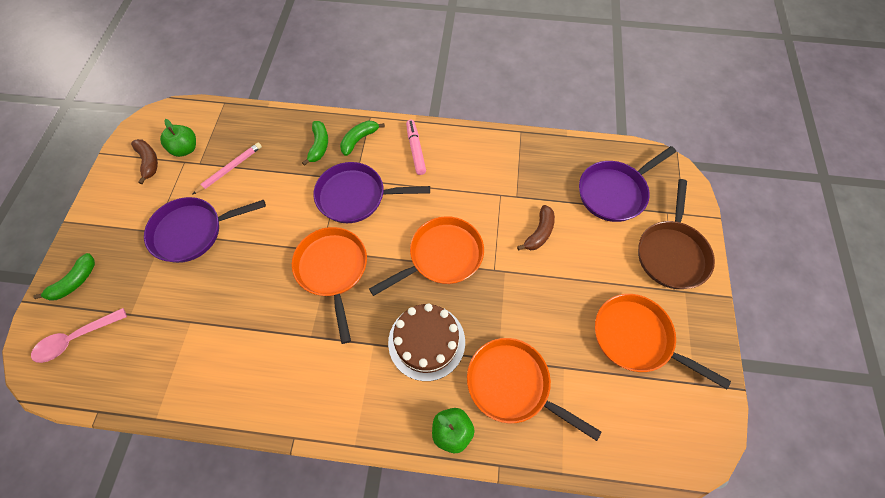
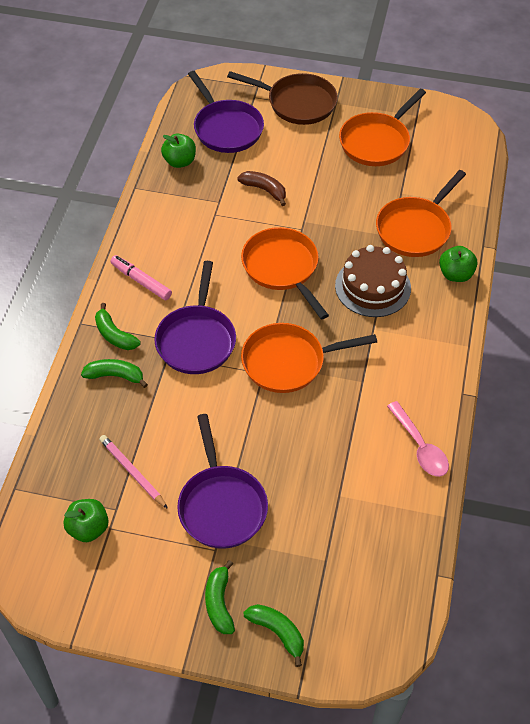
camera: 85 degrees left, 10 degrees down
(76, 339) = (353, 615): pink spoon -> pink spoon (420, 447)
(109, 239) = (219, 603): none -> green banana
(149, 162) = (102, 572): brown banana -> none
(416, 150) = (141, 281): pink marker -> pink marker turned 45 degrees clockwise
(560, 160) = (179, 161): none -> green apple

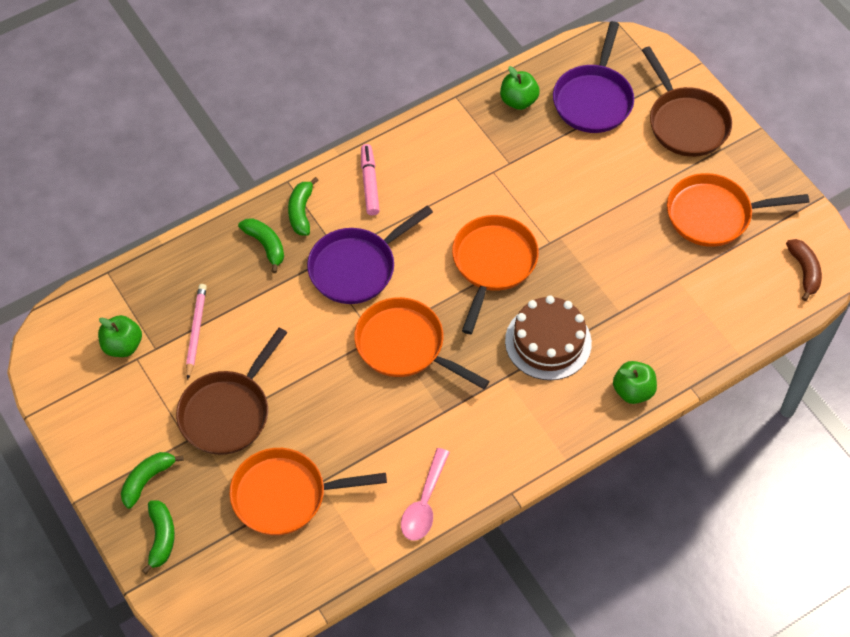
camera: 45 degrees right, 5 degrees up
(221, 505) = (228, 412): purple pan -> brown pan
(264, 190) = (559, 182): brown banana -> brown banana (804, 271)
(416, 228) = (649, 322): orange pan -> orange pan (286, 495)

